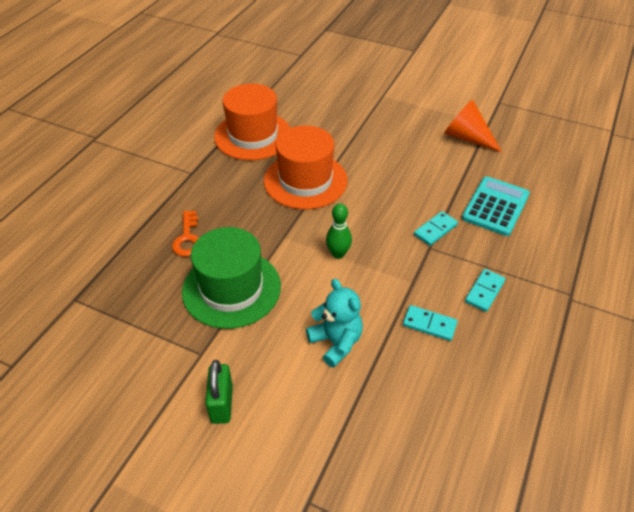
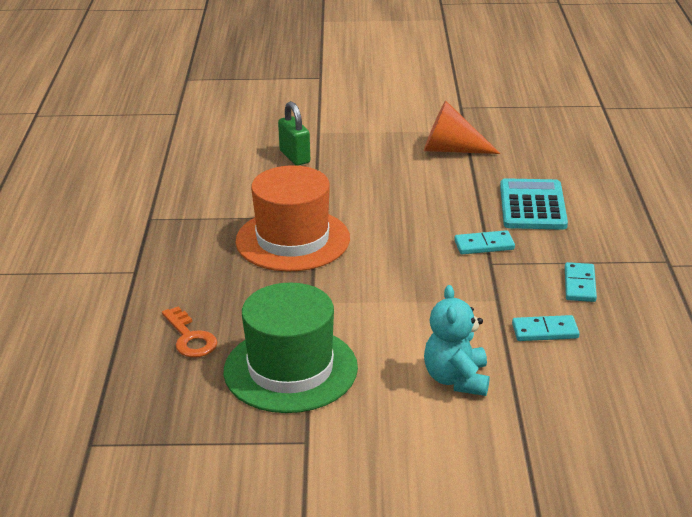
camera: 25 degrees left, 15 degrees down
(222, 404) = (372, 477): green padlock -> green padlock (295, 157)
(253, 135) = (185, 212): orange hat -> none
(336, 342) = (456, 379): turquoise teddy bear -> turquoise teddy bear turned 120 degrees counterclockwise
(338, 254) = (391, 299): green bowling pin -> none
(435, 230) = (484, 245): turquoise domino -> turquoise domino turned 60 degrees clockwise

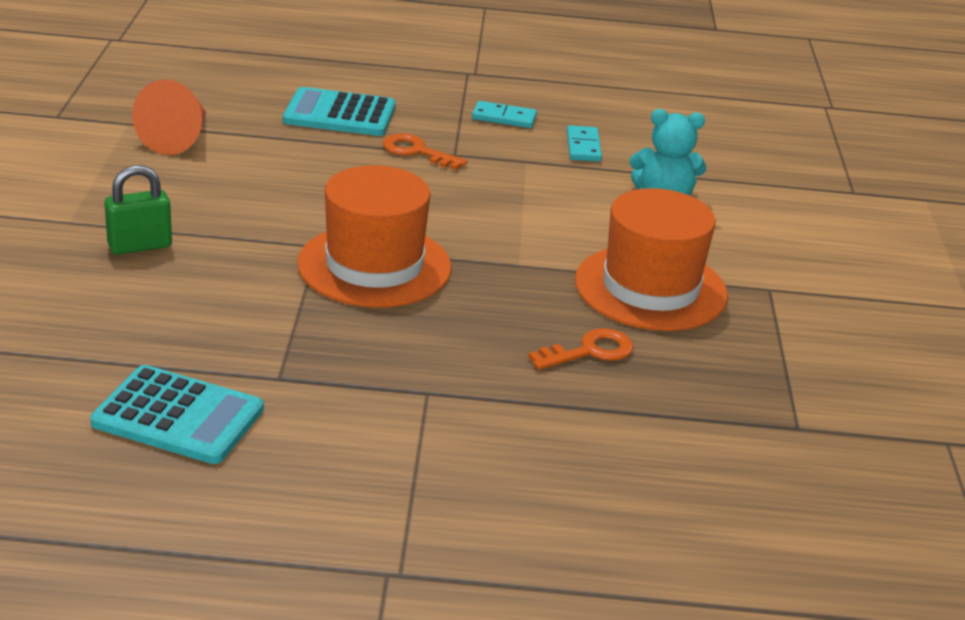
camera: 90 degrees left, 0 degrees up
(109, 192) = (178, 416): none -> turquoise calculator
(290, 369) = (650, 288): green hat -> orange hat
(484, 245) = (417, 152): turquoise domino -> orange key

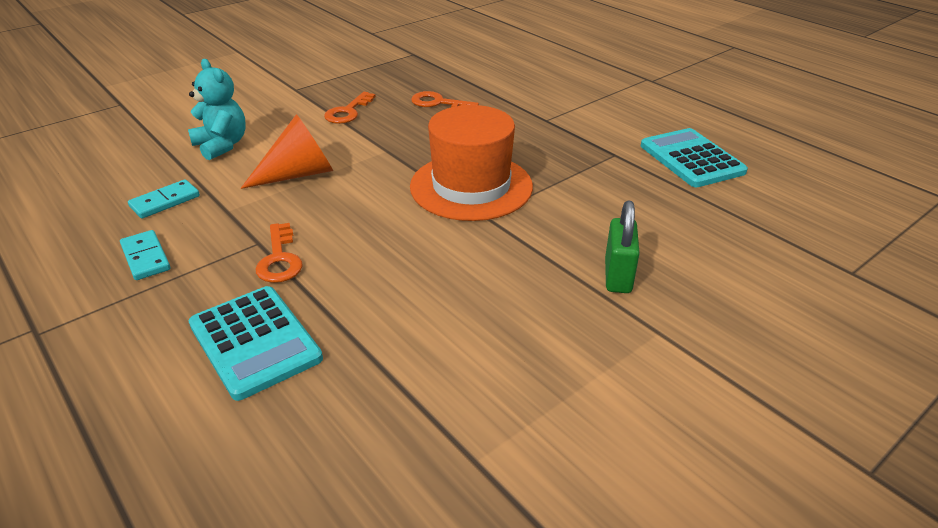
camera: 130 degrees left, 5 degrees up
(140, 246) = (617, 276): green padlock -> green padlock turned 75 degrees clockwise
(178, 138) = (451, 396): orange cone -> orange cone (299, 174)
(650, 288) = (348, 112): orange hat -> orange key

